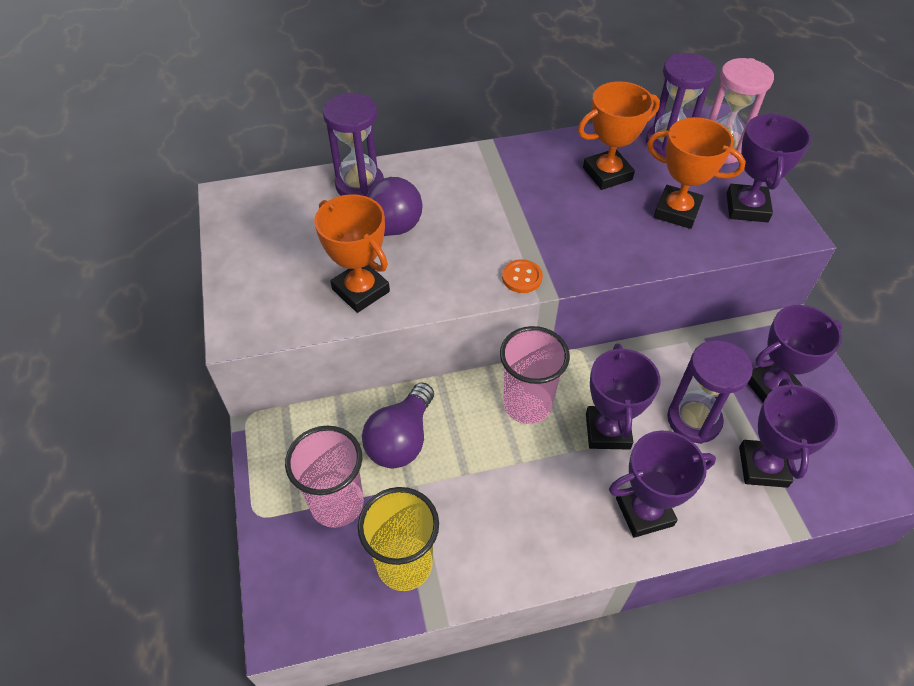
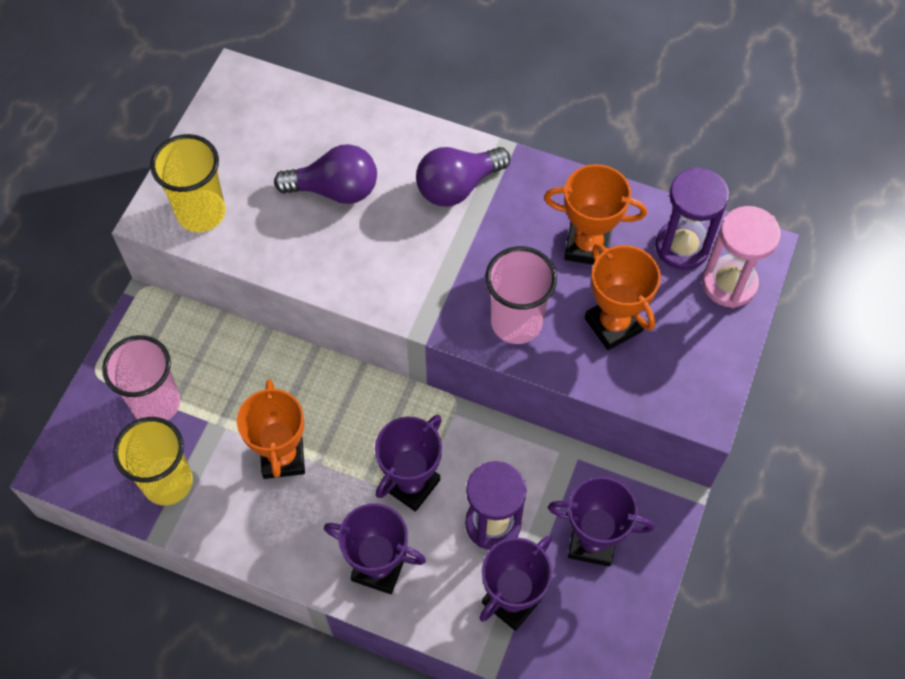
camera: 35 degrees right, 10 degrees up
(281, 305) = (201, 213): none -> yellow cup
(360, 185) = (354, 128): purple hourglass -> none
(361, 290) = (272, 237): orange trophy -> orange trophy (283, 457)
(401, 439) = (242, 382): purple light bulb -> purple light bulb (457, 186)
(522, 277) = (411, 305): orange button -> none
(527, 405) = (366, 418): pink cup -> pink cup (516, 322)
(747, 207) = (685, 361): purple trophy -> none

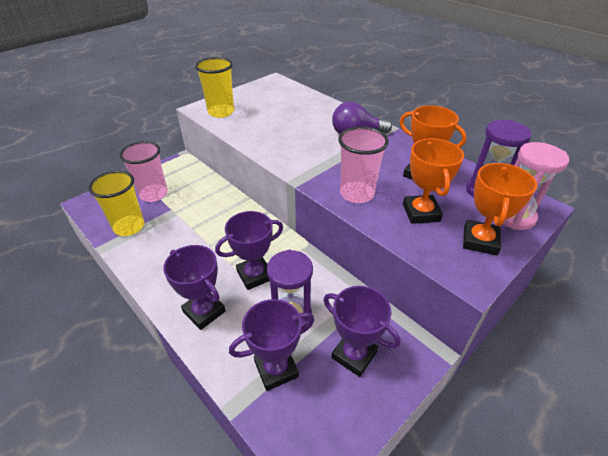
camera: 25 degrees right, 20 degrees down
(283, 457) = (194, 237): orange trophy -> orange trophy (480, 241)
(335, 190) = (291, 120): purple light bulb -> none

